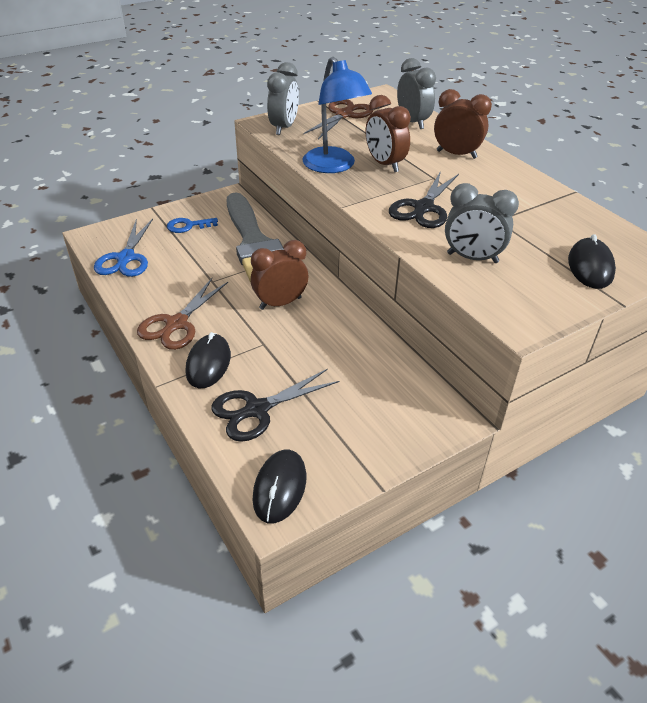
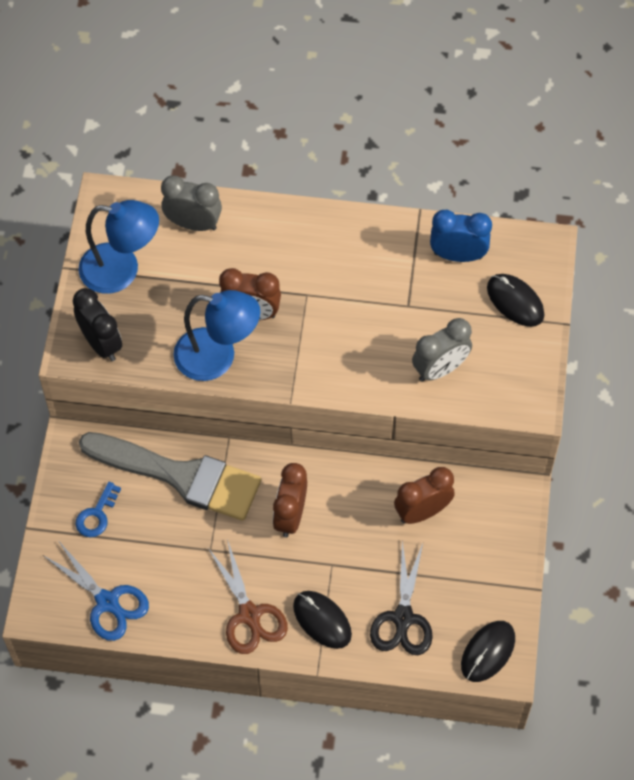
camera: 50 degrees left, 20 degrees up
(280, 487) = (488, 652): black mouse -> black mouse turned 75 degrees clockwise
(284, 128) = (101, 343): grey clock -> black clock
(344, 115) = (122, 270): brown scissors -> blue lamp
(423, 208) = (346, 343): black scissors -> none
(456, 154) = (285, 242): brown clock -> brown clock (422, 511)
(574, 222) = (458, 255): none -> blue clock

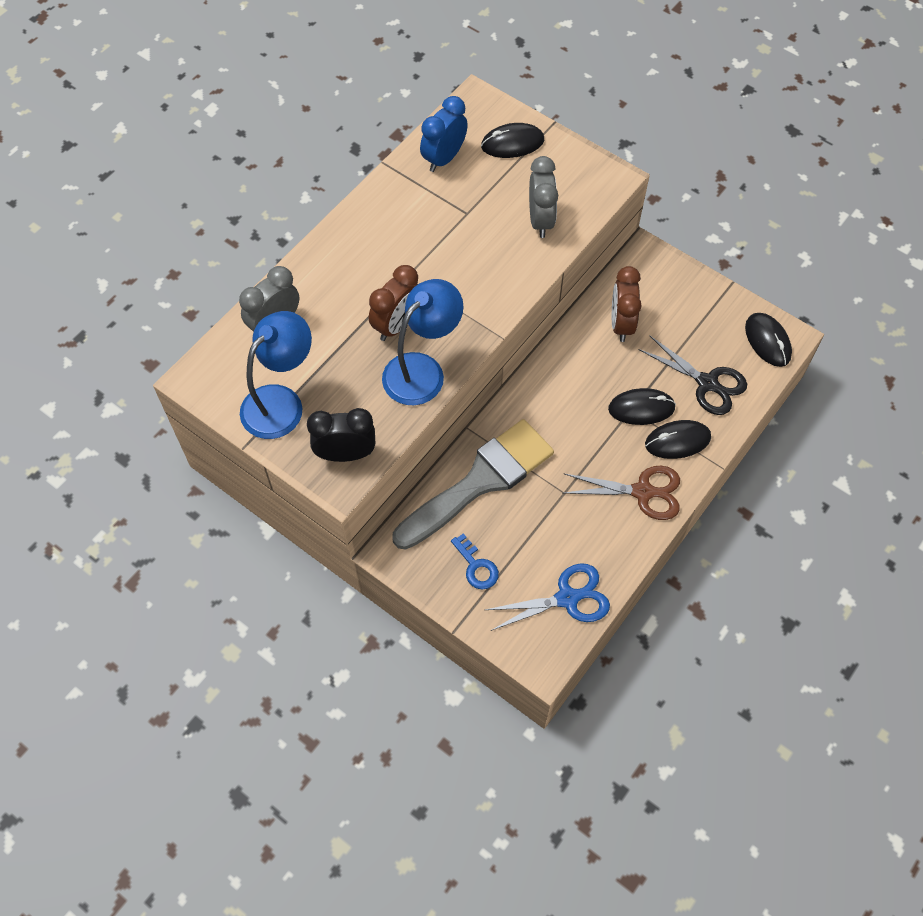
camera: 60 degrees left, 0 degrees up
(290, 516) = (569, 417): brown clock -> none
(338, 573) = (641, 408): none -> black mouse

